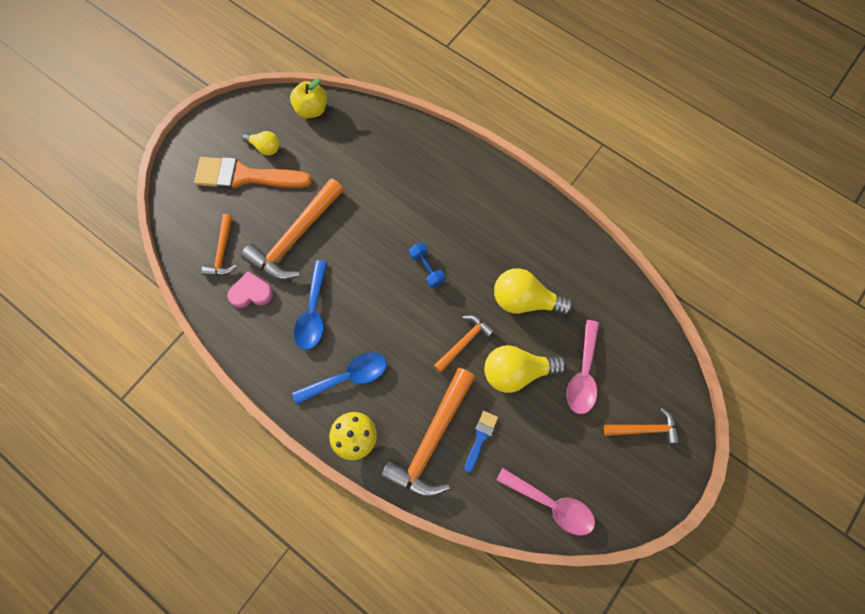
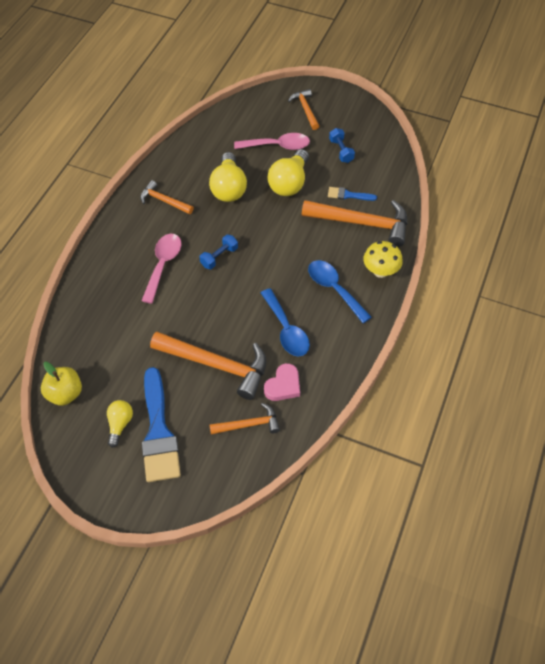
camera: 105 degrees left, 15 degrees down
(245, 176) = (159, 432): orange brush -> blue brush
(251, 292) = (283, 385): pink heart -> pink heart turned 120 degrees counterclockwise
(313, 312) = (286, 330): blue spoon -> blue spoon turned 75 degrees clockwise
(464, 342) = (276, 219): orange hammer -> orange hammer (164, 201)
(517, 371) = (289, 183): yellow light bulb -> yellow light bulb turned 45 degrees clockwise
(551, 504) = (378, 149): pink spoon -> pink spoon (163, 265)
(558, 453) = (341, 151): none -> blue dumbbell

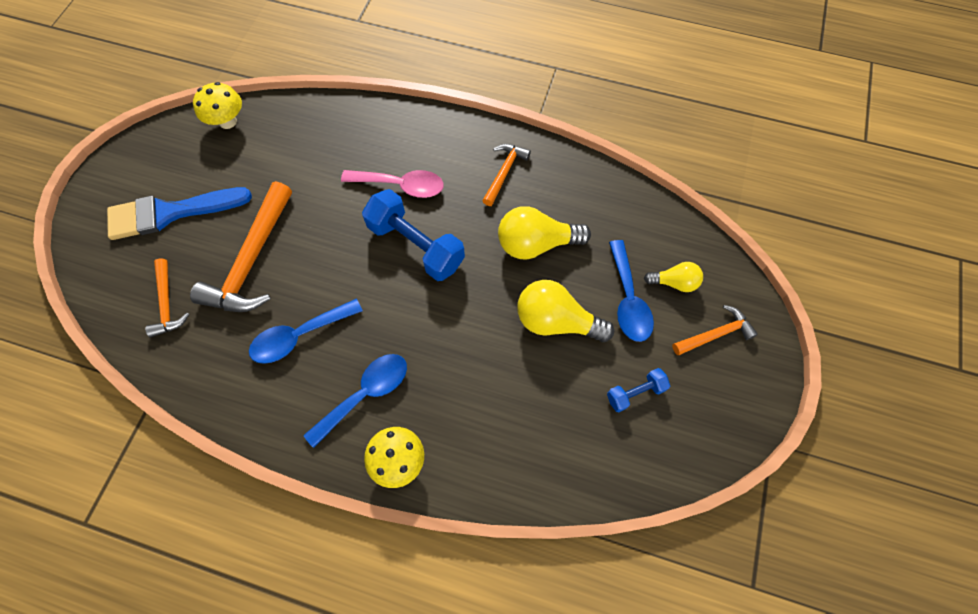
camera: 85 degrees right, 10 degrees up
(65, 394) = (228, 121): yellow apple -> yellow mushroom
(120, 424) = (184, 175): yellow light bulb -> yellow light bulb (674, 282)
(219, 257) = (416, 245): blue dumbbell -> blue dumbbell, size x1.94
(277, 146) = (628, 299): pink spoon -> blue spoon
(283, 385) = (217, 338): pink heart -> none
(348, 195) = (543, 407): blue brush -> none
(362, 223) = (489, 430): orange hammer -> none

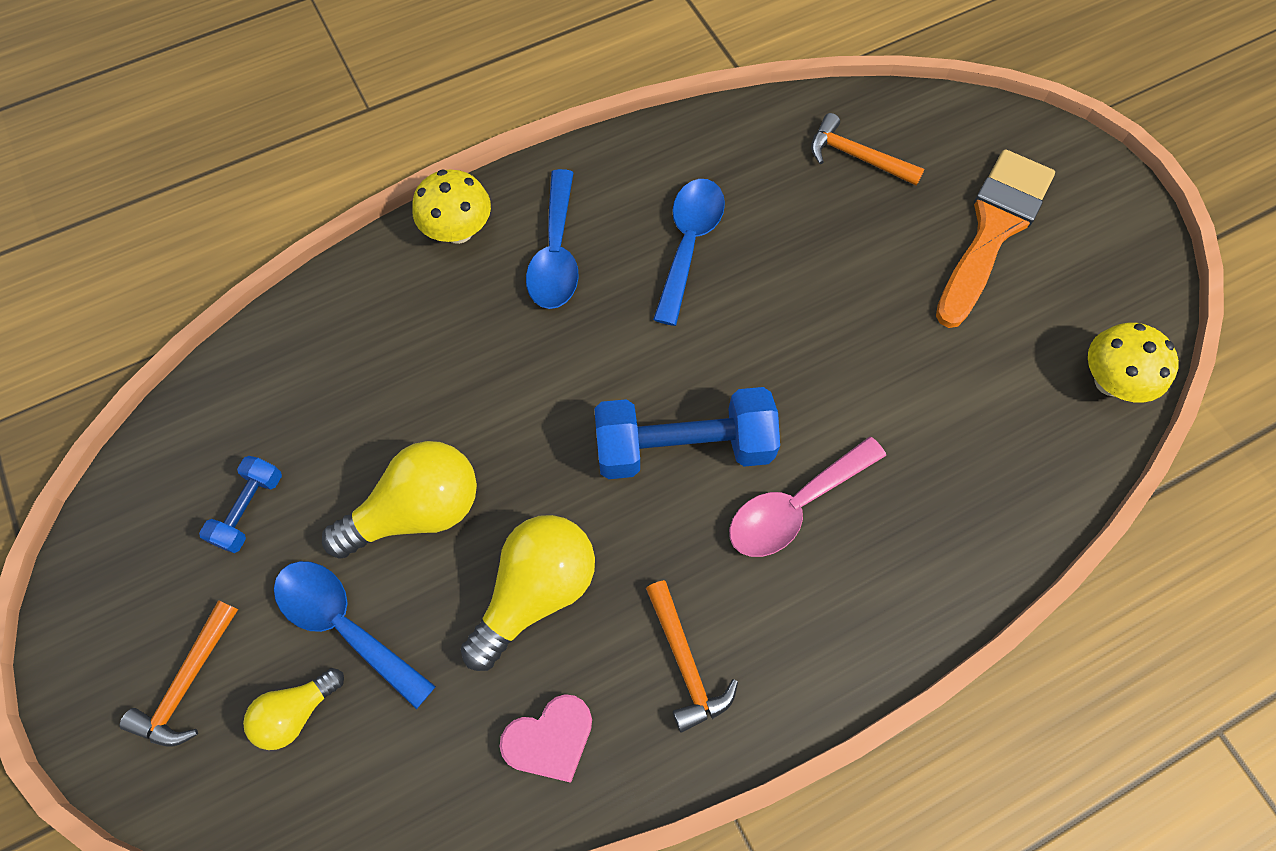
camera: 135 degrees right, 0 degrees up
(170, 213) = (993, 229): blue brush -> orange brush
(252, 260) = (838, 264): orange hammer -> none
(579, 191) = (550, 739): none -> pink heart

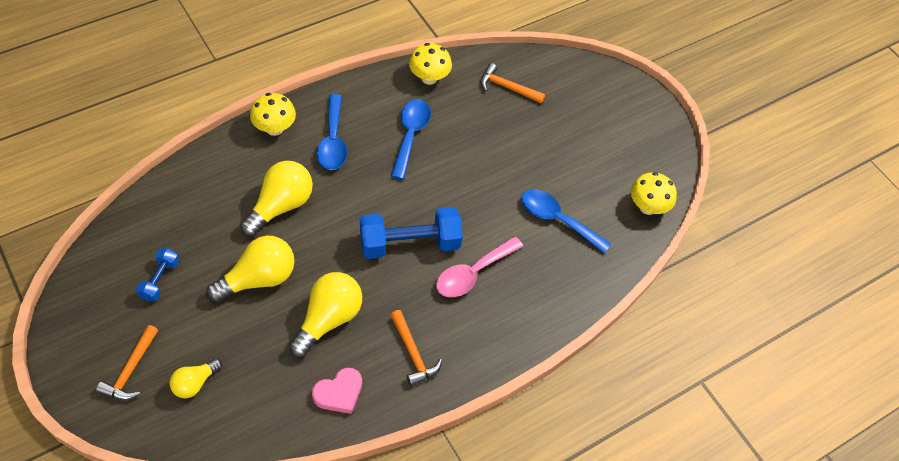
camera: 10 degrees left, 10 degrees down
(345, 625) = (220, 339): blue spoon -> blue spoon (557, 220)
(462, 373) = (280, 206): none -> yellow light bulb
(722, 140) = (429, 78): none -> yellow mushroom
(993, 229) = (584, 127): orange brush -> none

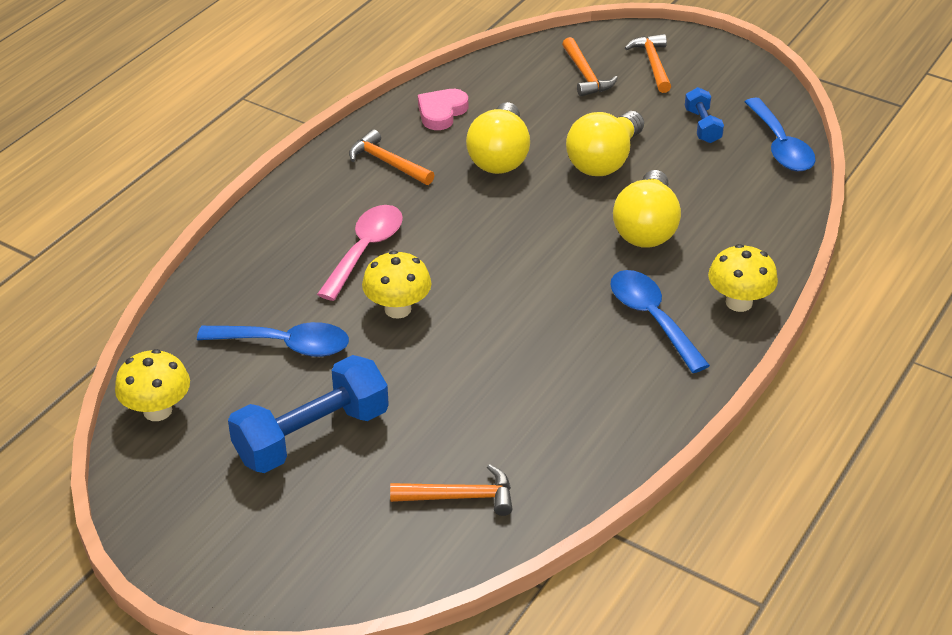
camera: 160 degrees right, 15 degrees down
(195, 383) = (585, 75): yellow light bulb -> orange hammer
(410, 135) = (555, 367): blue spoon -> blue spoon (780, 146)
(410, 243) = (462, 250): blue dumbbell -> blue dumbbell (312, 436)
(429, 78) = (592, 458): yellow mushroom -> yellow mushroom (397, 309)

